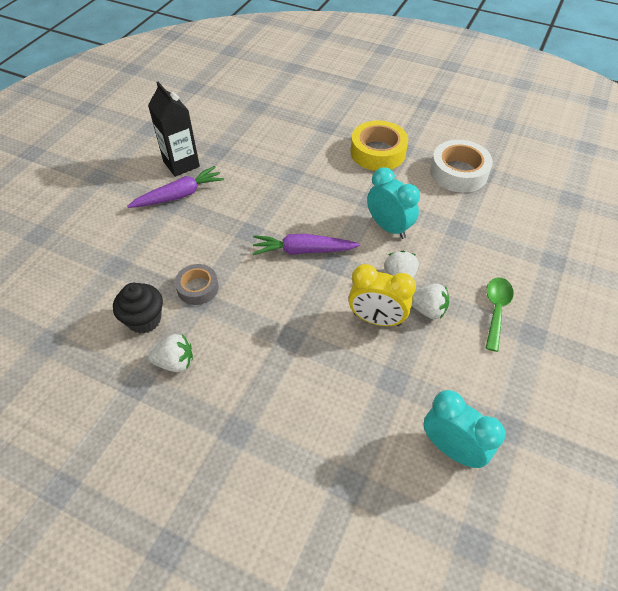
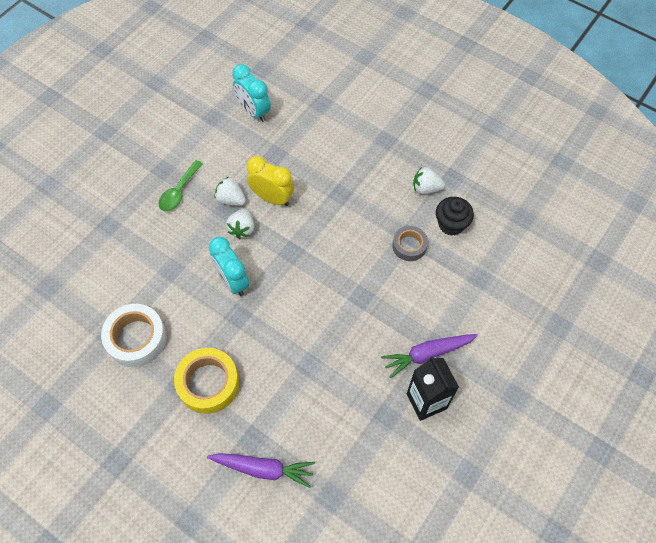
camera: 170 degrees left, 10 degrees up
(303, 251) = (315, 268): purple carrot -> purple carrot (263, 469)

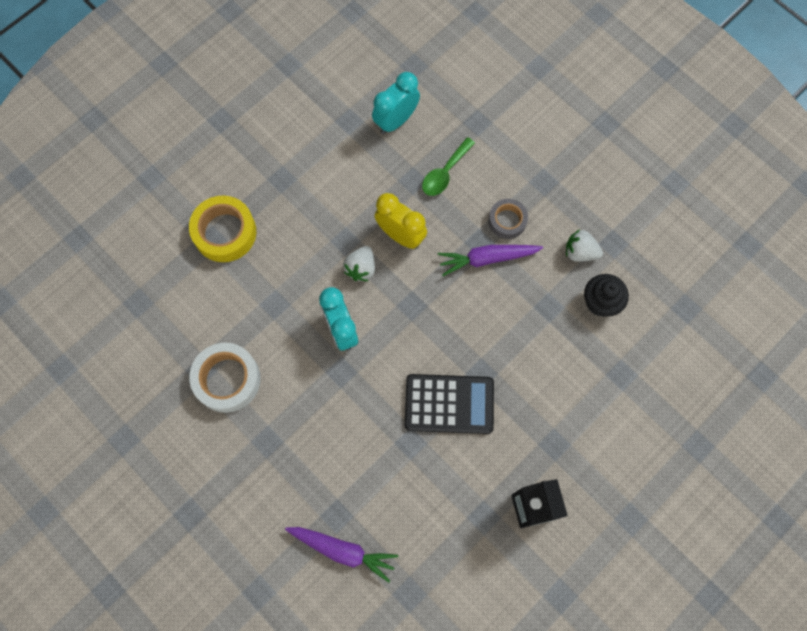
camera: 10 degrees right, 10 degrees up
(179, 192) = (296, 210): green spoon -> green spoon (444, 173)
(208, 383) = (298, 445): yellow tape -> yellow tape (225, 232)
(231, 199) = (353, 229): white strawberry -> none
(253, 111) = (396, 120): turquoise clock -> turquoise clock turned 75 degrees clockwise
(337, 326) = (449, 404): none -> black calculator
(409, 246) = (547, 321): grey tape -> grey tape (507, 221)
(427, 354) = (543, 454): purple carrot -> purple carrot (487, 259)

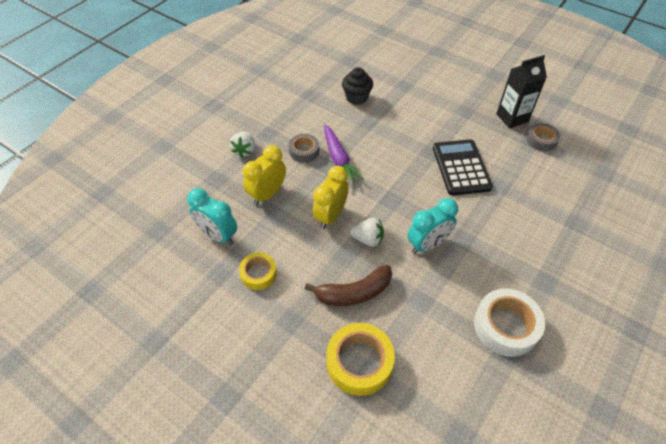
camera: 100 degrees left, 20 degrees down
(298, 242) = (354, 293): none -> brown banana
(340, 155) = (258, 274): none -> yellow tape
(343, 550) = (599, 215): purple carrot -> none
(444, 173) = (267, 194): green spoon -> yellow clock
(481, 531) = (541, 140): none -> grey tape
(580, 252) = (321, 110): white strawberry -> white strawberry (245, 151)

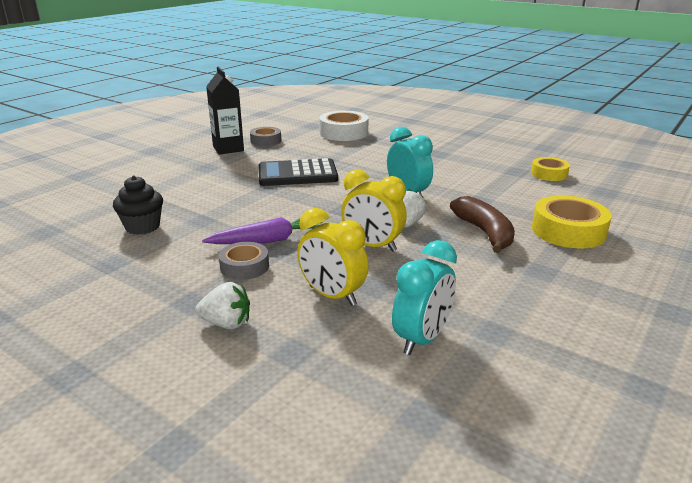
camera: 90 degrees left, 25 degrees down
(258, 274) = (482, 297): yellow tape -> yellow tape (549, 174)
(505, 326) = (490, 169): white tape -> white tape (343, 133)

